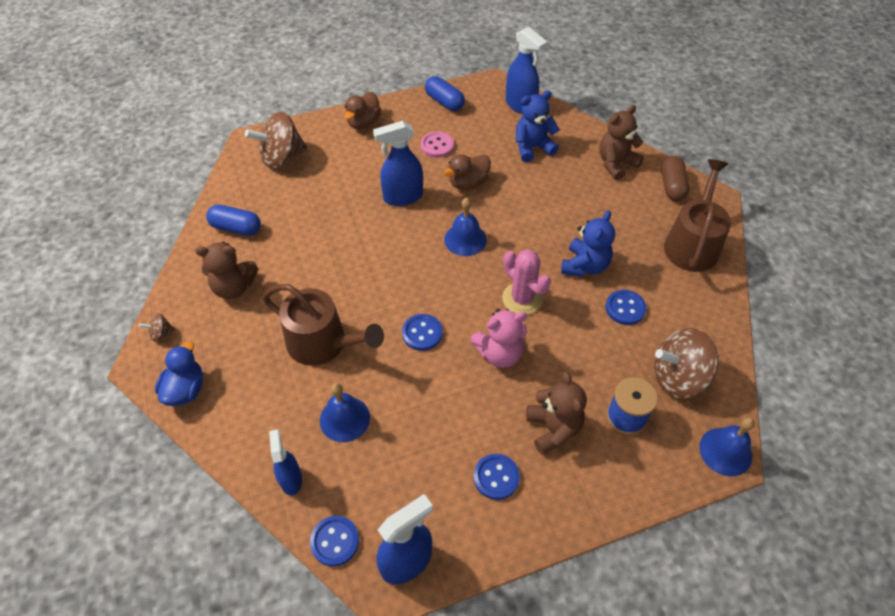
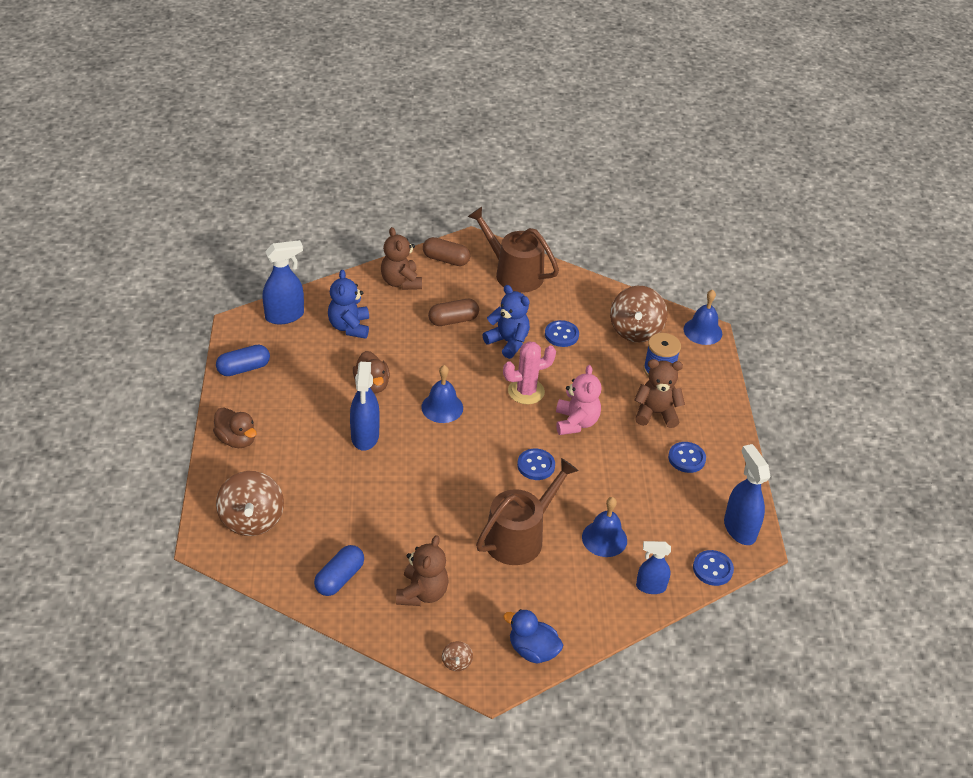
camera: 75 degrees left, 10 degrees down
(437, 146) = (307, 392): pink button -> none
(588, 215) = (453, 320): none -> brown capsule

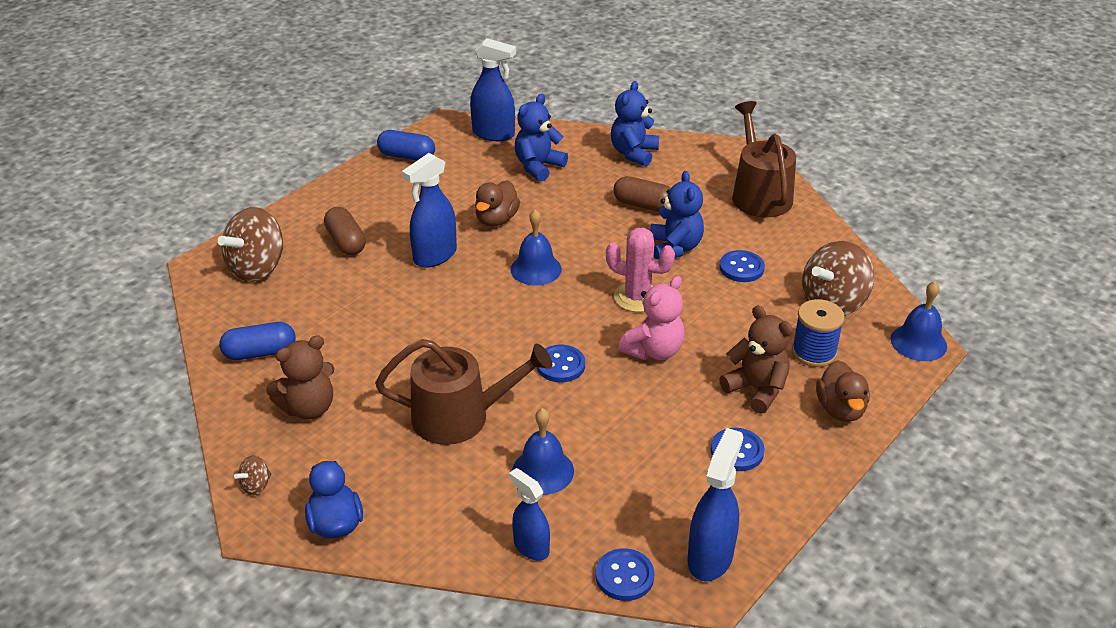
camera: 45 degrees right, 5 degrees down
(236, 440) = (329, 204): brown duck -> brown duck (840, 409)
(401, 282) = (633, 153): brown teddy bear -> blue teddy bear
(446, 260) = (702, 154): brown capsule -> brown capsule (346, 242)

